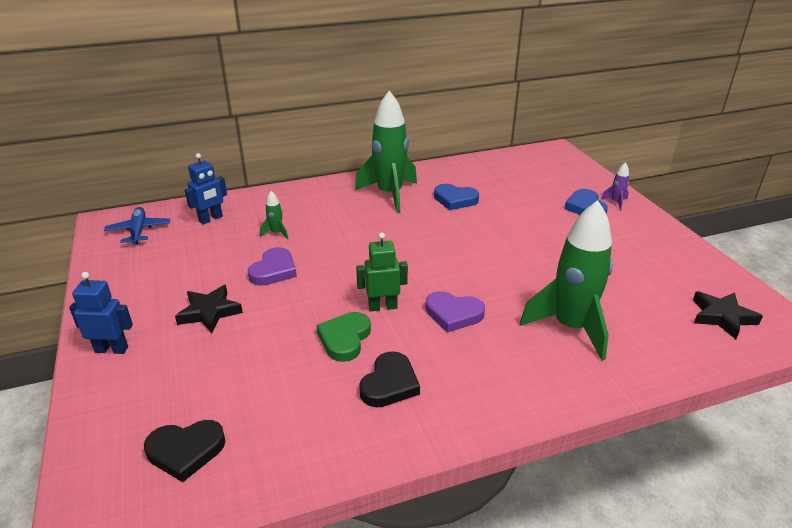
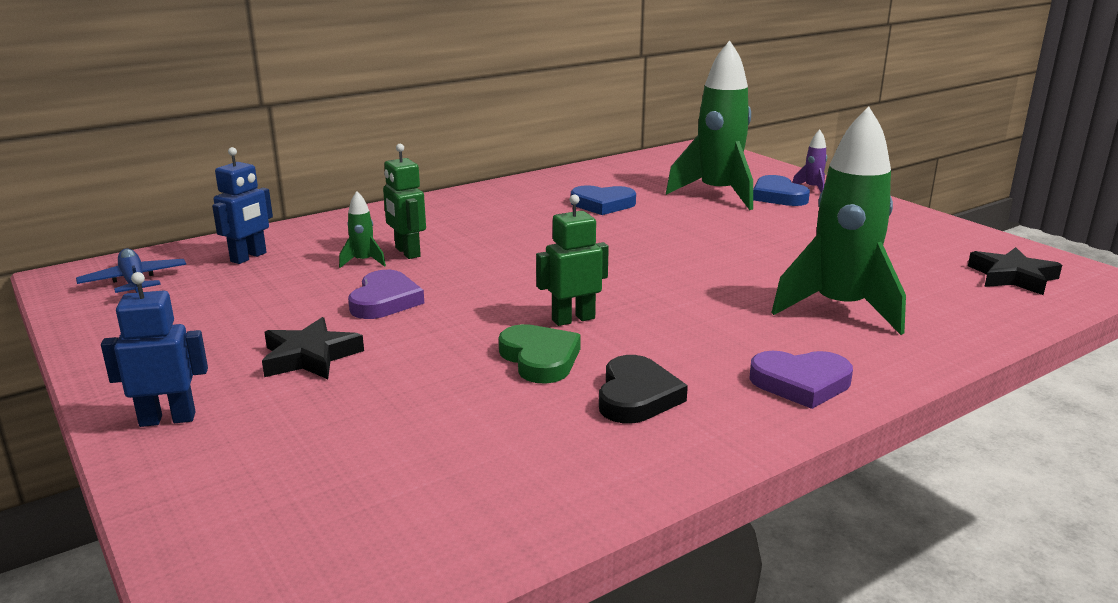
camera: 15 degrees left, 10 degrees down
(186, 451) = (369, 517): black heart -> none
(306, 228) = (407, 252): none -> green robot
(344, 339) = (540, 359): green heart -> green heart turned 150 degrees clockwise
(390, 194) = (507, 207): green rocket -> green rocket (717, 194)
(453, 314) = (677, 315): purple heart -> purple heart (801, 383)

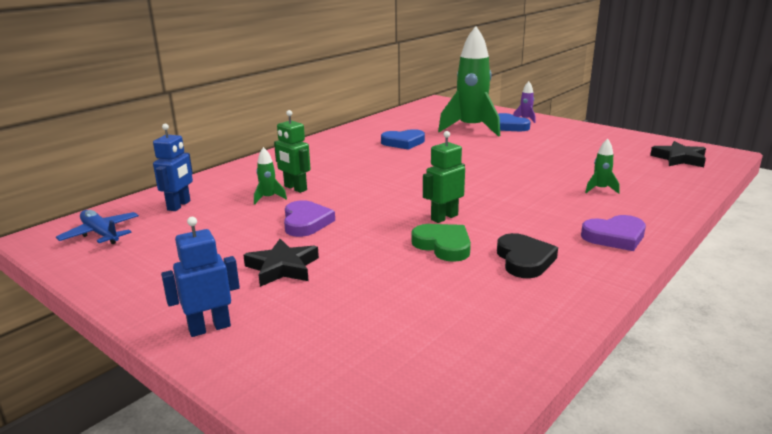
camera: 15 degrees left, 0 degrees up
(839, 309) = (600, 189): green rocket -> green rocket, size x0.41

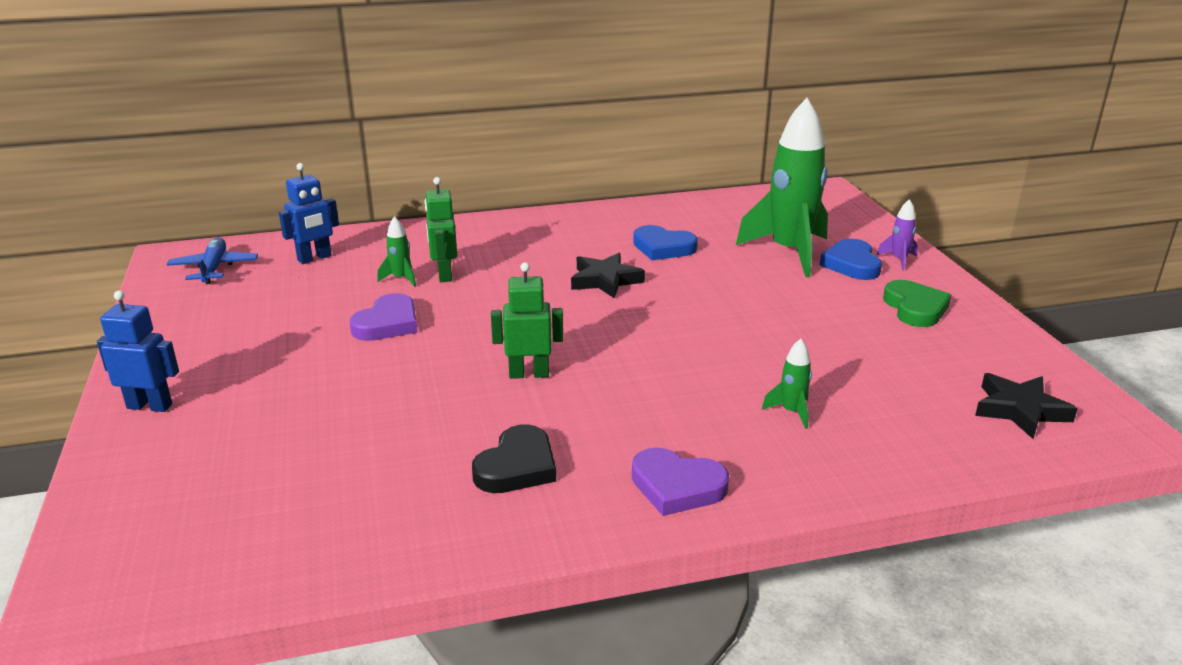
camera: 35 degrees right, 5 degrees up
(282, 268) = (289, 369): black star -> black star (605, 280)
(443, 245) = (467, 410): green heart -> green heart (915, 308)

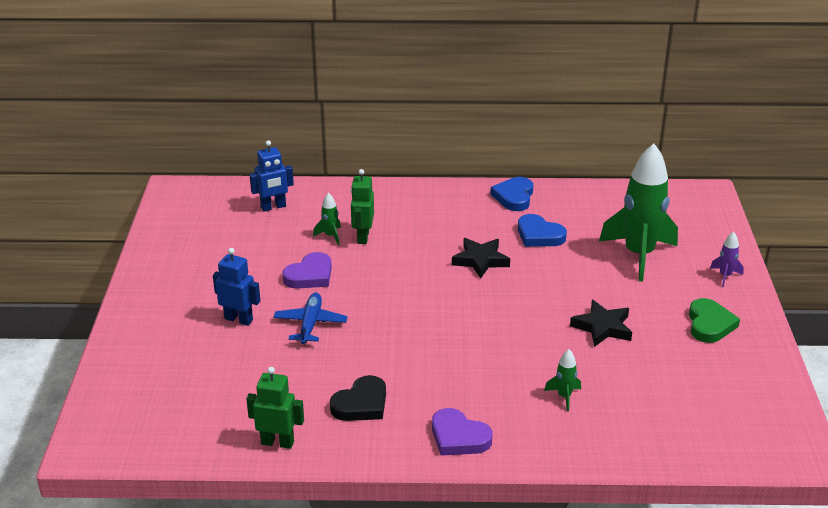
camera: 15 degrees right, 5 degrees up
(150, 406) = (142, 318): blue robot -> blue robot (239, 319)
(214, 268) = (201, 206): blue plane -> blue plane (310, 324)
(529, 374) = (394, 334): green robot -> green robot (277, 442)
(851, 264) = (683, 274): blue heart -> blue heart (514, 197)
(1020, 410) = (733, 424): black star -> black star (602, 327)

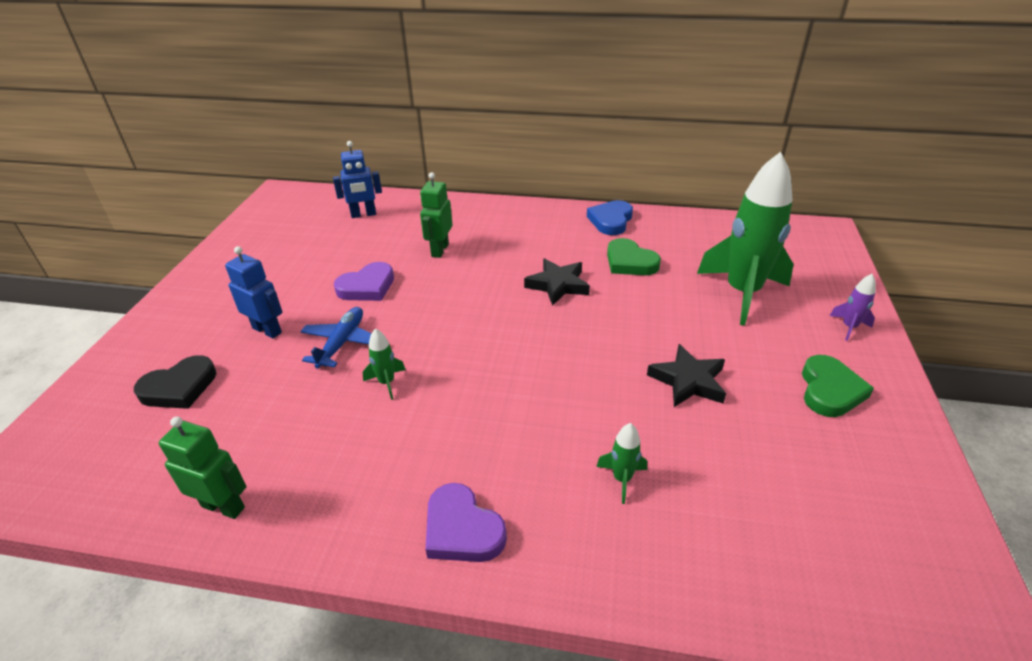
camera: 10 degrees right, 5 degrees up
(330, 236) = (407, 247): green rocket -> green rocket (387, 383)
(361, 404) = (354, 459): black heart -> black heart (179, 387)
(539, 235) = (630, 262): blue heart -> green heart

